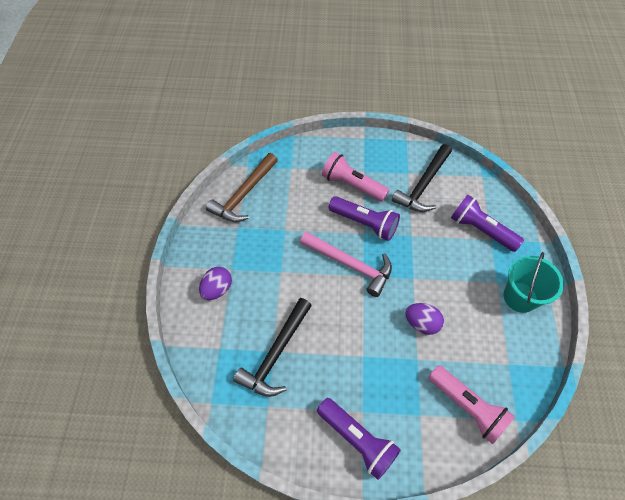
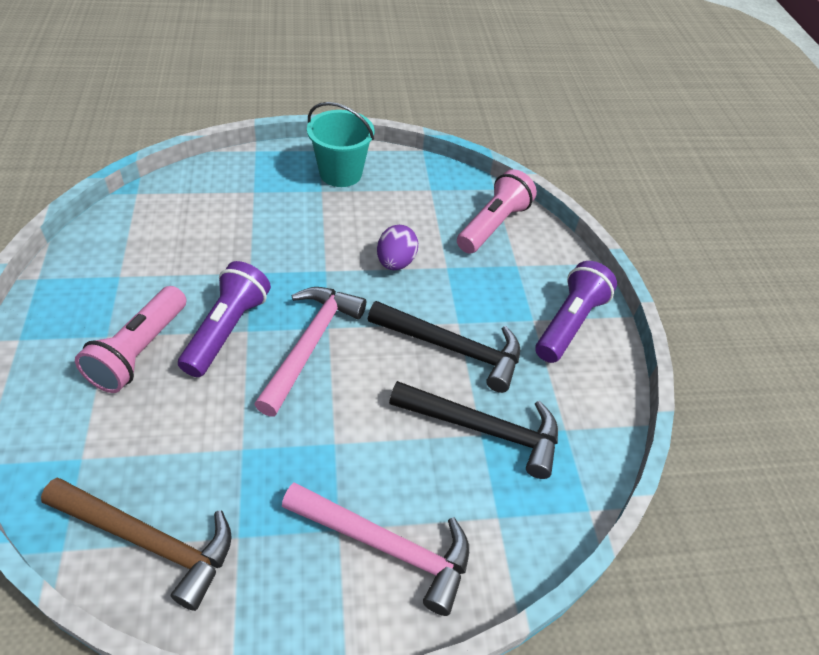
camera: 105 degrees left, 10 degrees down
(217, 289) = (386, 546): purple egg -> pink hammer
(423, 185) = (148, 257): black hammer -> black hammer (453, 348)
(481, 230) = (238, 200): purple flashlight -> none

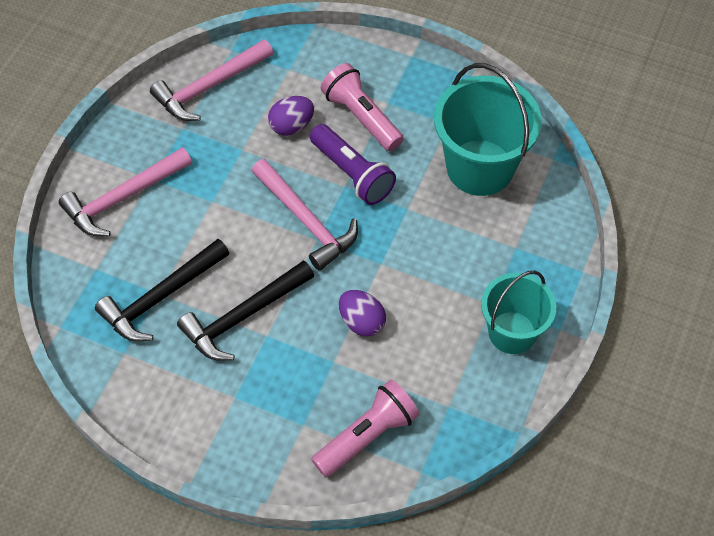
camera: 125 degrees right, 10 degrees up
(149, 541) = (209, 87): brown hammer -> pink hammer
(171, 237) = (480, 167): none -> turquoise bucket
(181, 413) = (291, 126): none -> purple egg
(493, 225) = (367, 436): pink flashlight -> pink flashlight turned 105 degrees counterclockwise
(569, 323) = (213, 425): purple flashlight -> none

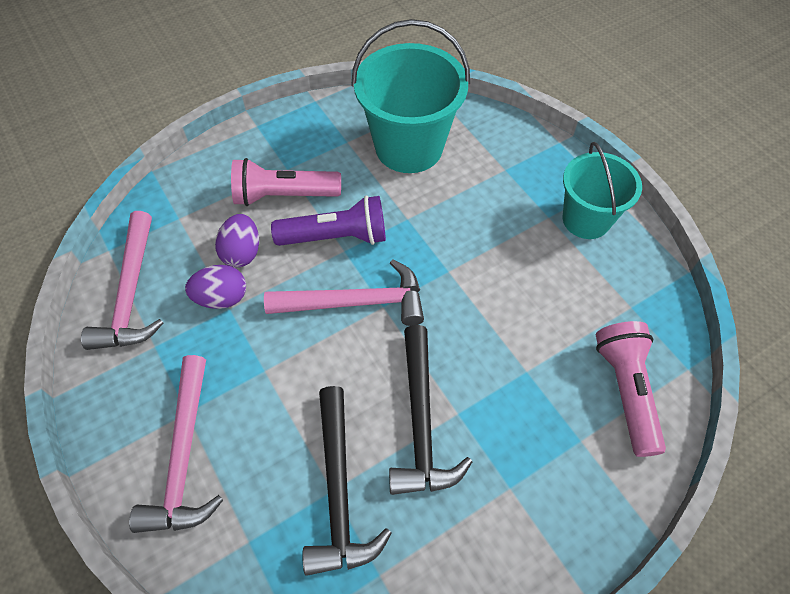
camera: 55 degrees left, 0 degrees up
(361, 322) = (499, 322): purple egg -> purple egg (222, 298)

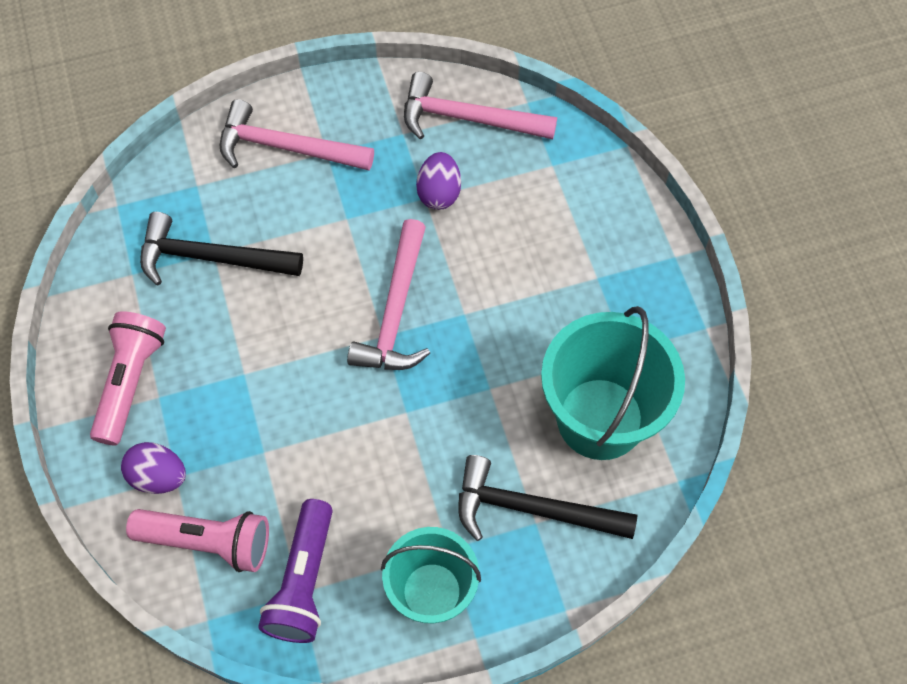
camera: 105 degrees right, 5 degrees up
(242, 252) = (490, 217): purple egg -> purple egg (158, 476)
(284, 195) = (557, 268): pink flashlight -> pink flashlight (130, 382)
(336, 236) = (485, 310): purple flashlight -> purple flashlight (303, 581)
(421, 422) = (247, 339): black hammer -> black hammer (532, 509)

